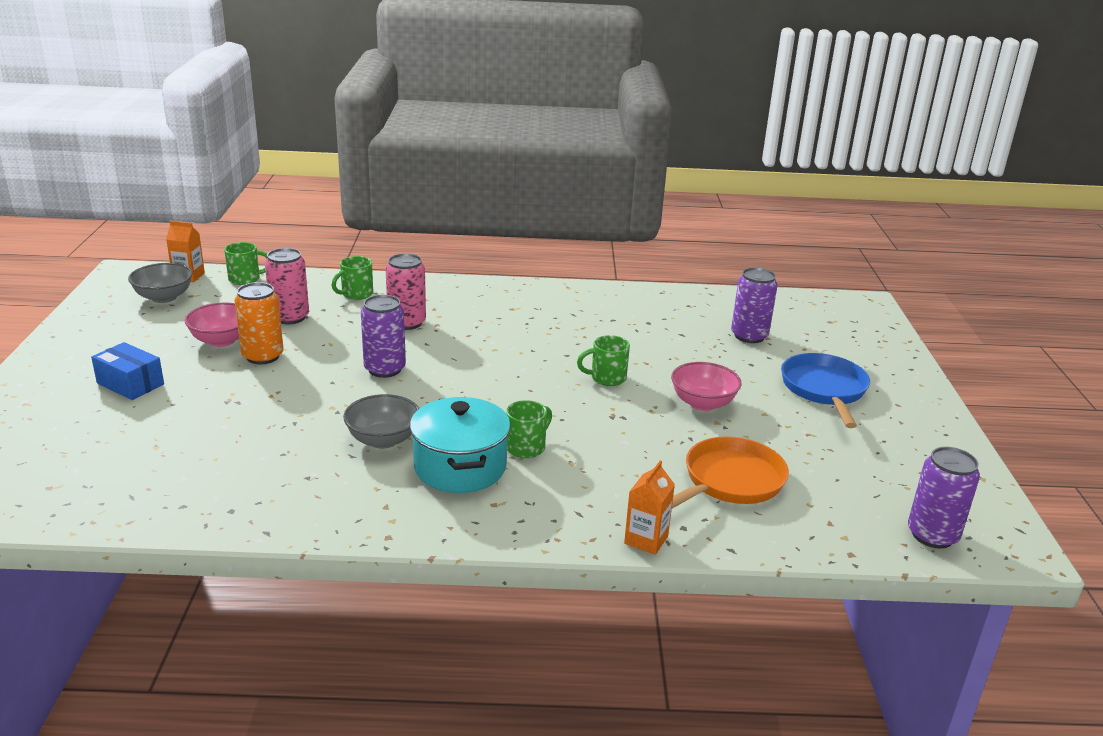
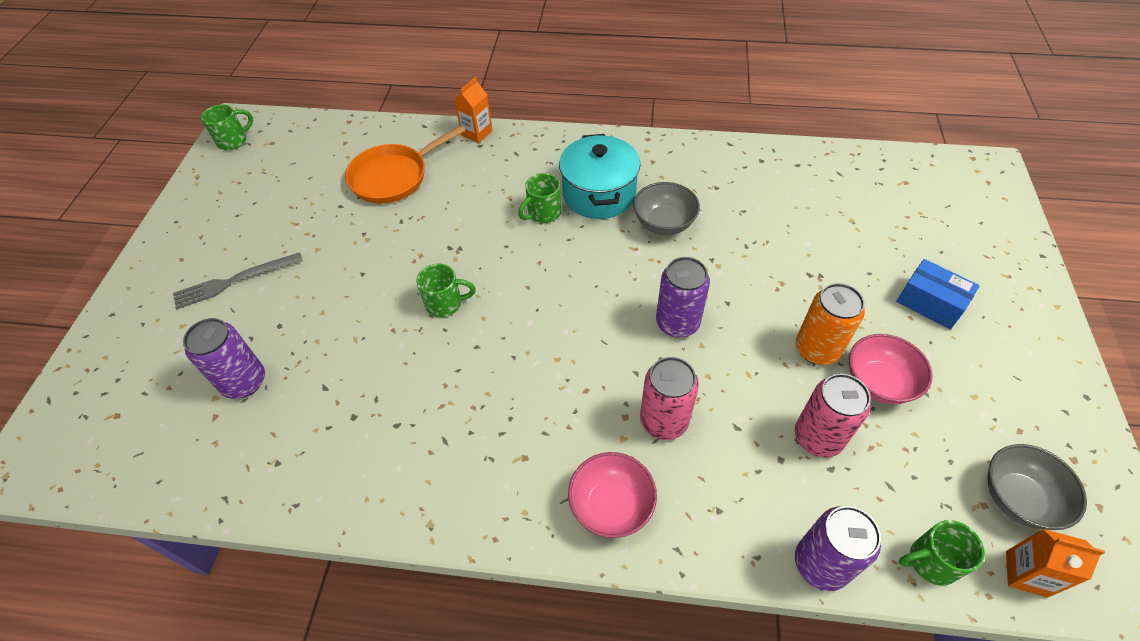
camera: 170 degrees left, 25 degrees up
(356, 294) = (746, 505): green mug -> green mug (233, 141)
(702, 403) = (366, 263): pink bowl -> pink bowl (611, 506)
(824, 390) = (234, 281): blue pan -> grey fork
(932, 535) = (283, 132): purple can -> purple can (821, 564)

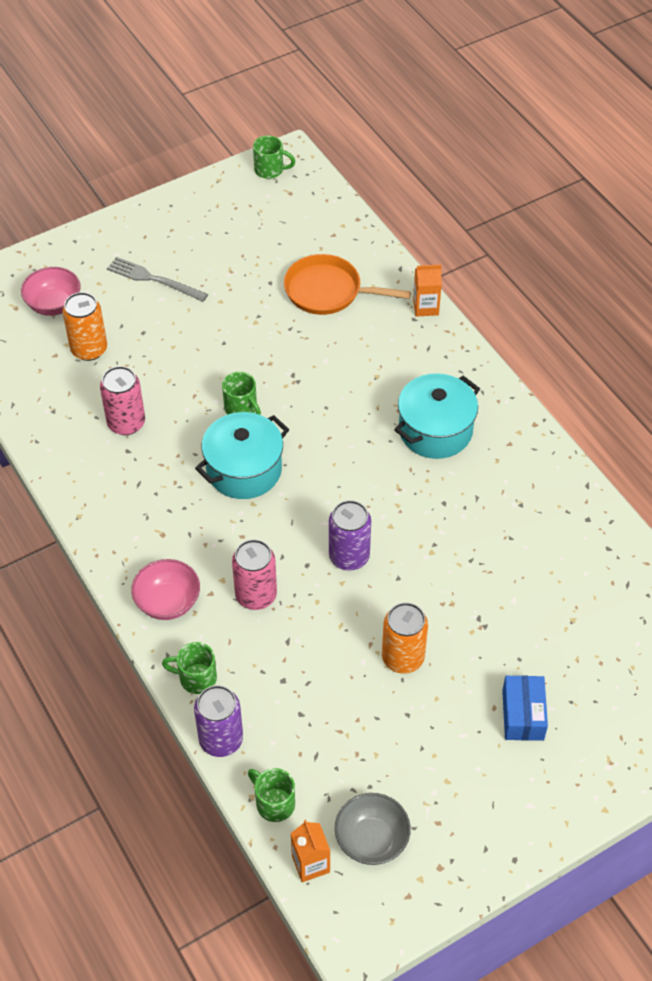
camera: 50 degrees right, 0 degrees up
(244, 382) = (89, 349): purple can -> orange can
(513, 343) = (244, 470): none -> turquoise pot
(543, 213) = (380, 408): green mug -> green mug (196, 678)
(664, 223) = (443, 492): grey bowl -> none
(818, 437) = (320, 694): pink can -> pink can (126, 423)
(878, 383) = (405, 712): pink bowl -> pink bowl (54, 304)

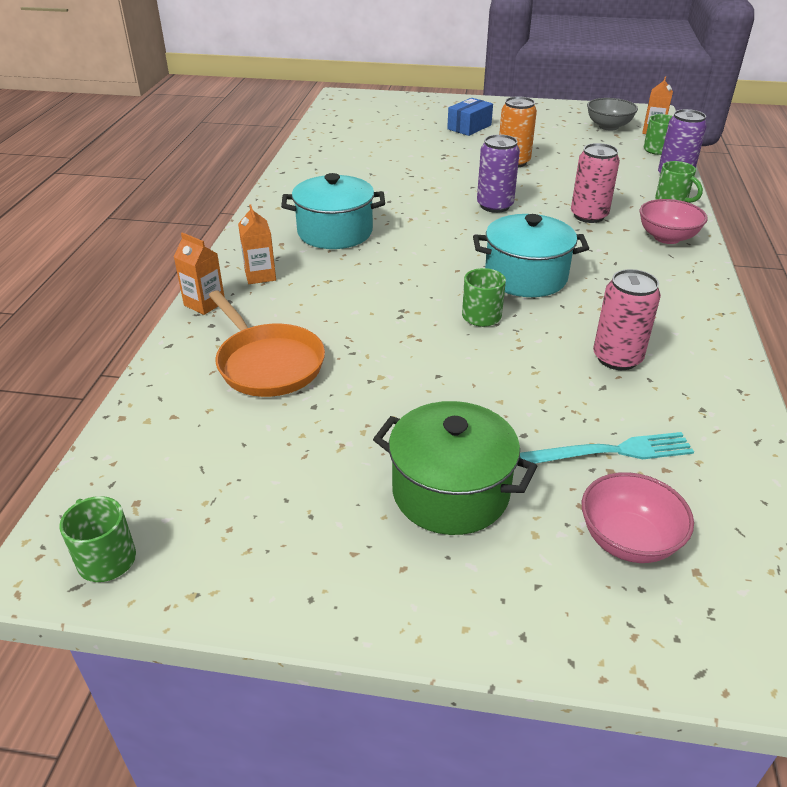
camera: 140 degrees left, 15 degrees down
(89, 349) = (612, 451): orange can -> turquoise fork
(154, 279) = (450, 492): grey fork -> green pot
(426, 352) = (260, 275): none -> orange carton

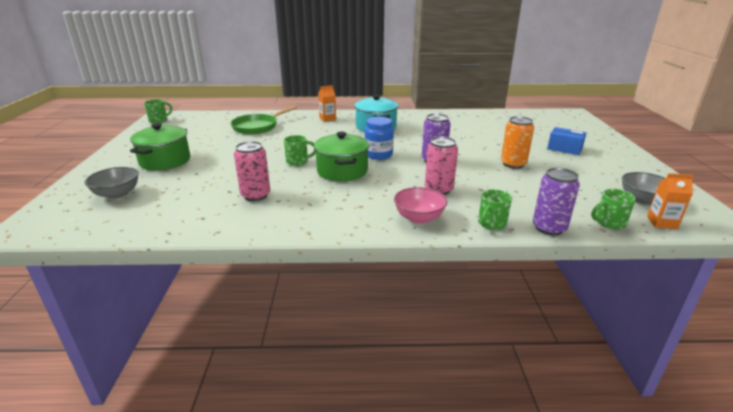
camera: 80 degrees right, 10 degrees down
(204, 304) = (302, 113): orange carton -> none
(268, 363) = (257, 127): orange pan -> green pan
(466, 242) = (378, 155): none -> blue jar
(525, 277) = (342, 171): turquoise pot -> green pot
(612, 451) = (176, 192): turquoise fork -> none
(628, 540) = (117, 194): pink bowl -> grey bowl

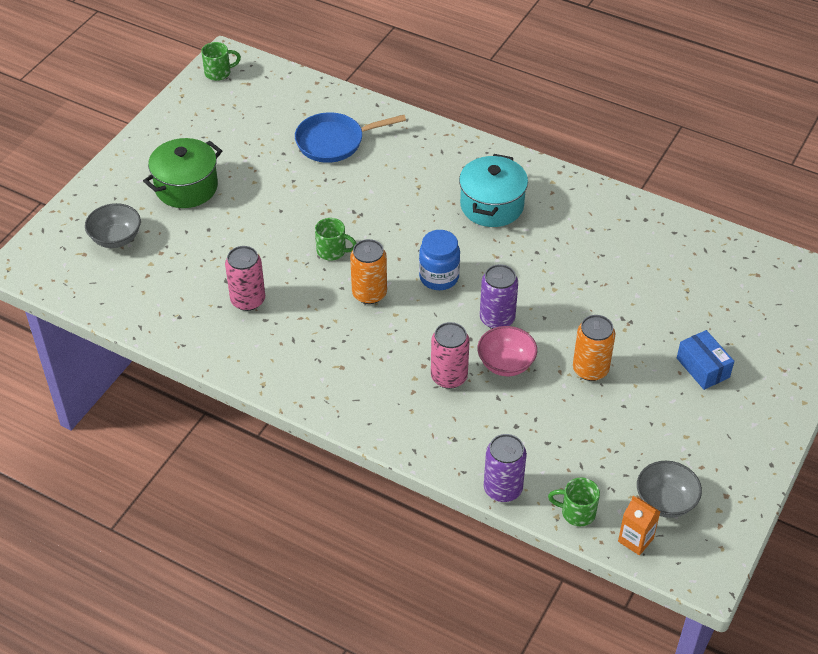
camera: 30 degrees right, 20 degrees up
(257, 127) = (334, 142): green pan -> blue pan
(327, 119) = (442, 154): orange carton -> none
(342, 171) = (369, 293): green pot -> orange can
(419, 218) = (385, 413): pink bowl -> pink bowl (506, 364)
(491, 224) = (450, 455): green mug -> none

